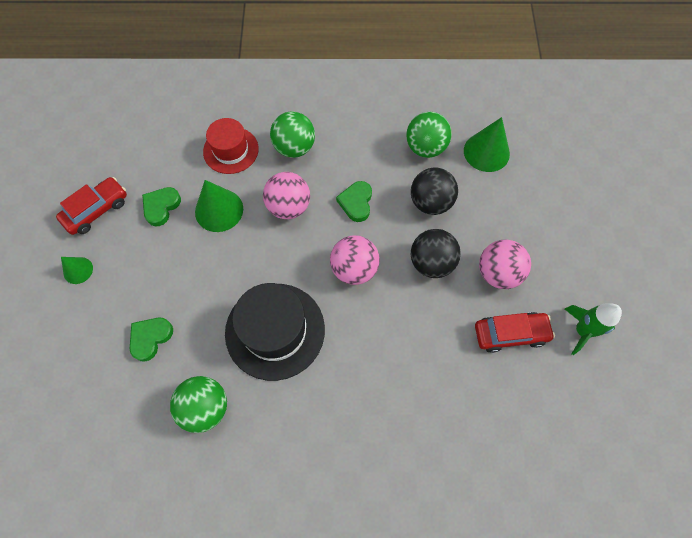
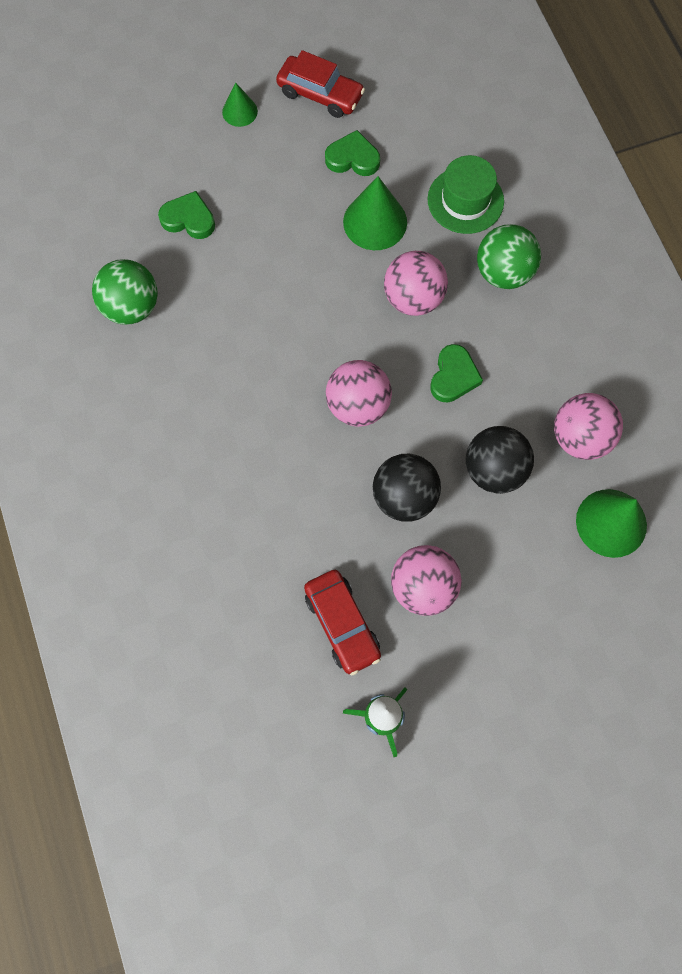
camera: 70 degrees right, 5 degrees up
(231, 150) = (465, 200): red hat -> green hat
(275, 330) = (244, 344): black hat -> none
(356, 203) = (453, 376): green heart -> green heart turned 120 degrees clockwise
(425, 147) = (580, 437): green ball -> pink ball

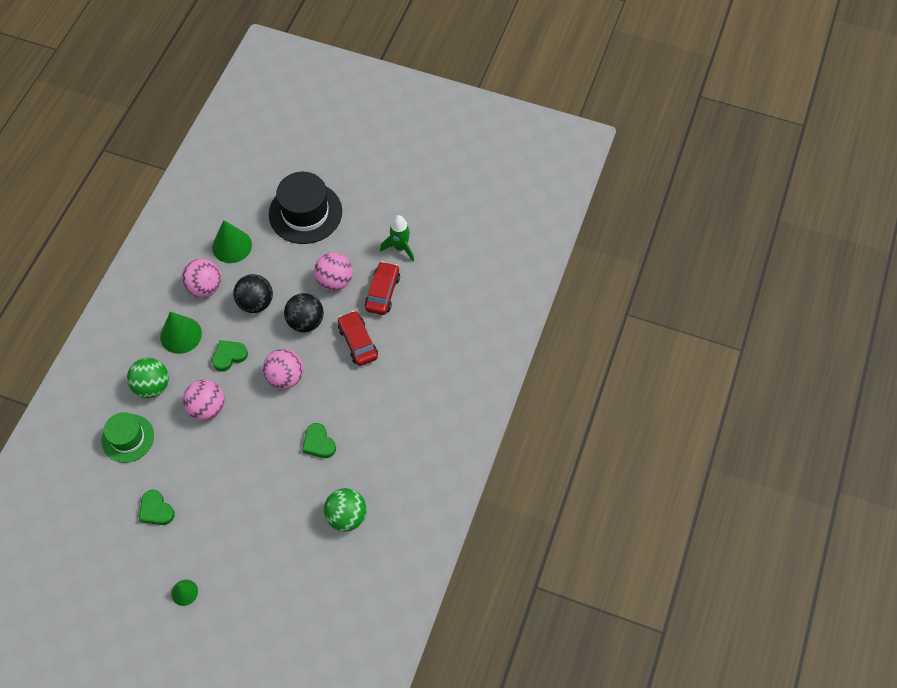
camera: 140 degrees left, 10 degrees down
(189, 219) = (273, 545): green heart -> green heart (318, 443)
(320, 94) = (132, 566): red car -> red car (358, 342)
(375, 222) = (183, 463): green cone -> green cone (181, 335)
(568, 659) = (305, 213): none -> black hat

